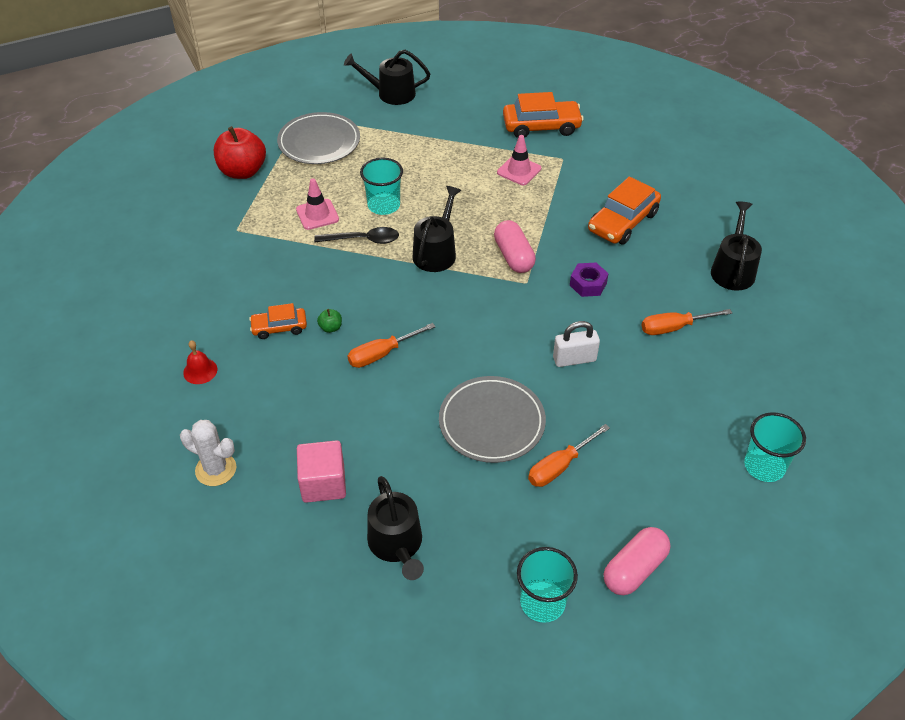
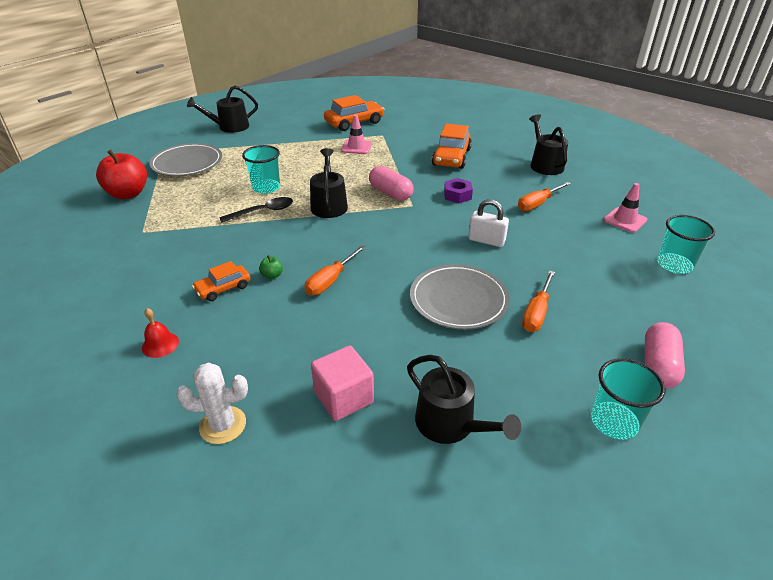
camera: 25 degrees left, 10 degrees down
(317, 214) = (212, 205): pink traffic cone -> pink traffic cone (625, 220)
(574, 359) = (486, 240): white padlock -> white padlock turned 60 degrees clockwise

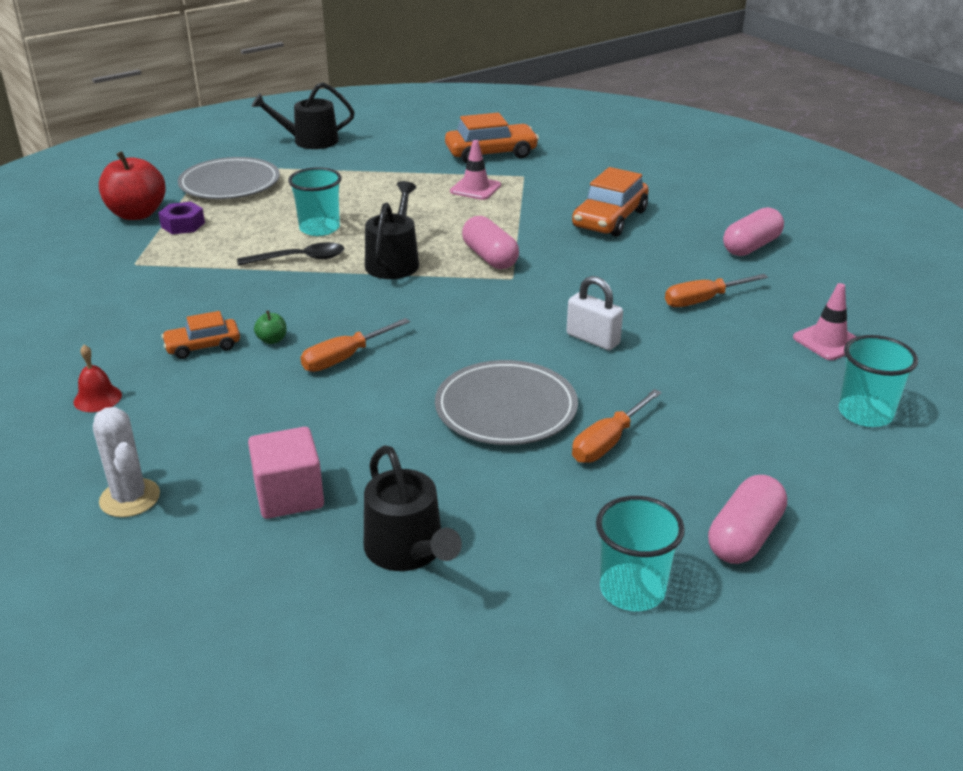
camera: 15 degrees right, 5 degrees down
(223, 425) = (130, 498): white cactus -> white cactus turned 45 degrees clockwise
(457, 195) = (587, 273): purple nut -> purple nut (183, 225)
(545, 164) = (751, 246): black watering can -> pink capsule

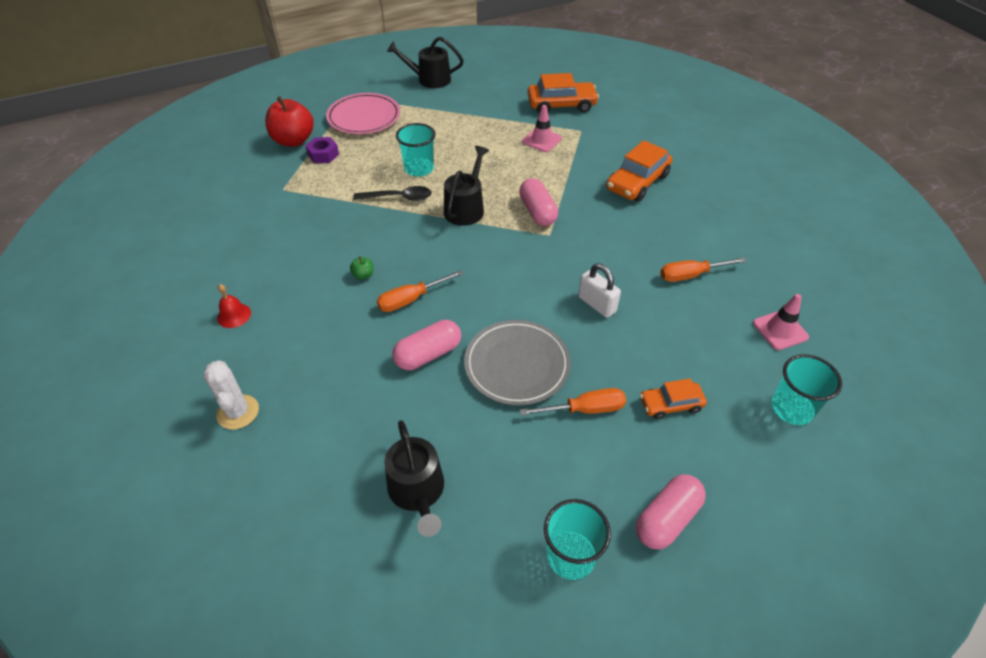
camera: 10 degrees right, 15 degrees up
(203, 346) = (314, 275): orange car -> orange car (671, 404)
(230, 184) = (364, 117): grey plate -> pink plate
(289, 496) = (345, 426): pink cube -> none
(608, 442) = (585, 409): orange screwdriver -> orange screwdriver turned 150 degrees counterclockwise
(751, 246) = (742, 223): pink capsule -> pink capsule (428, 354)

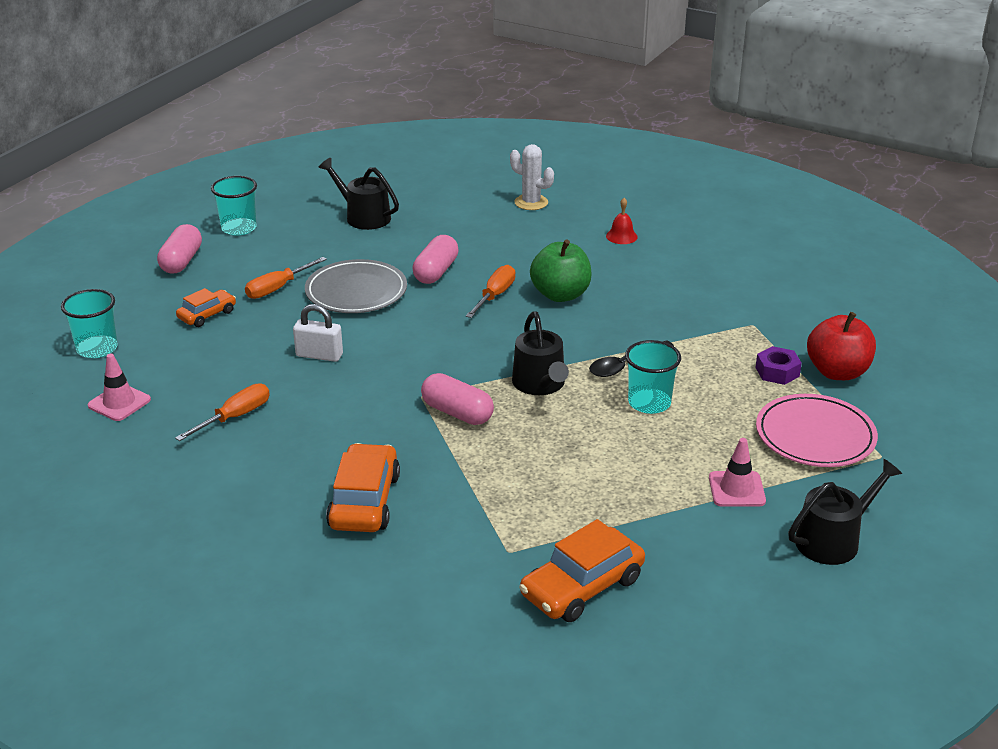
camera: 145 degrees right, 15 degrees down
(363, 275) = (560, 295): green apple -> green apple, size x2.42
(542, 140) = (547, 508): pink traffic cone -> pink traffic cone (736, 489)

